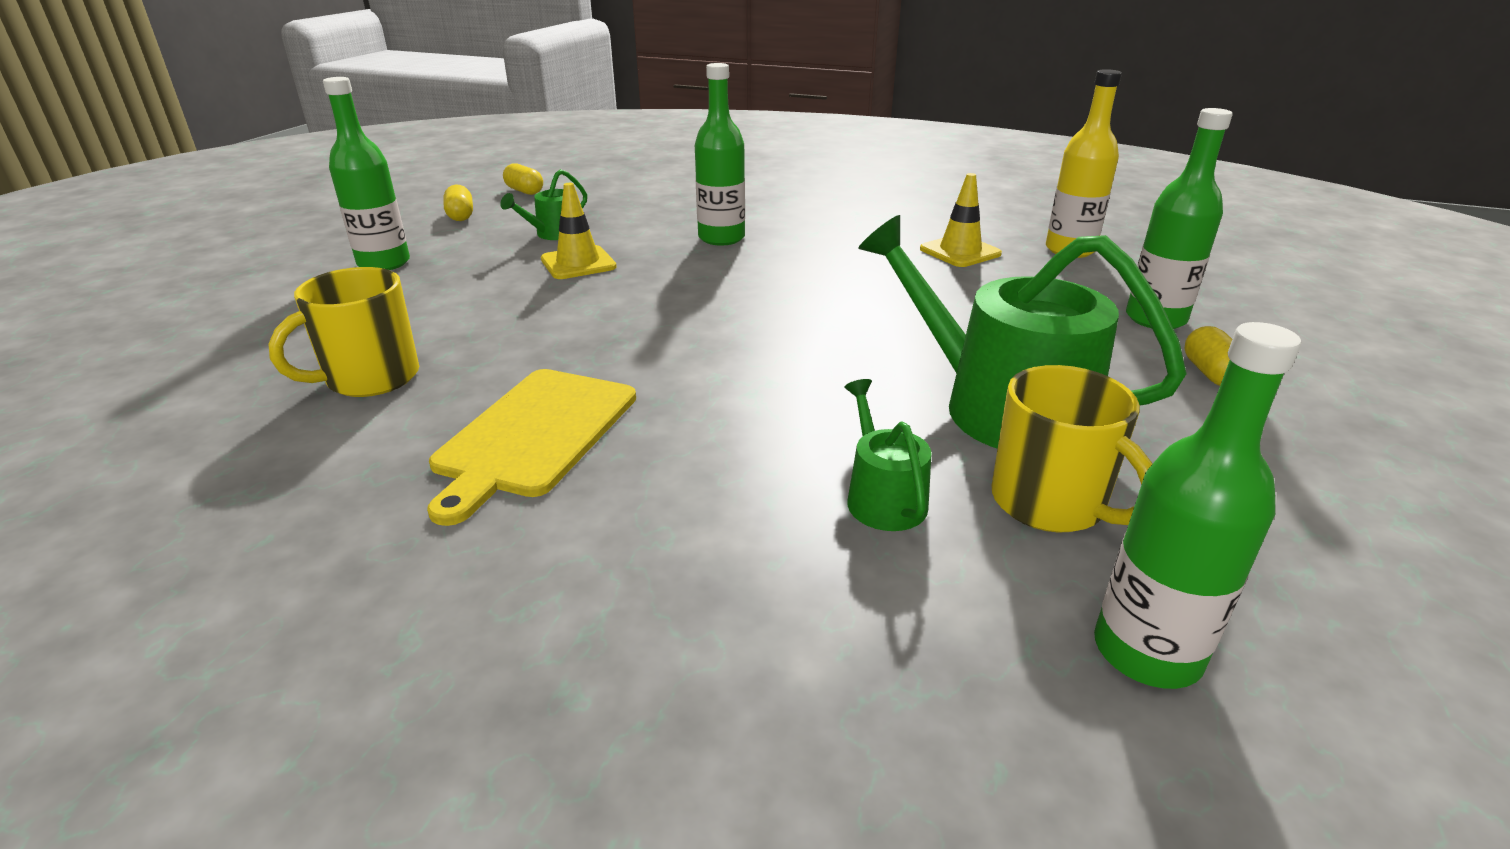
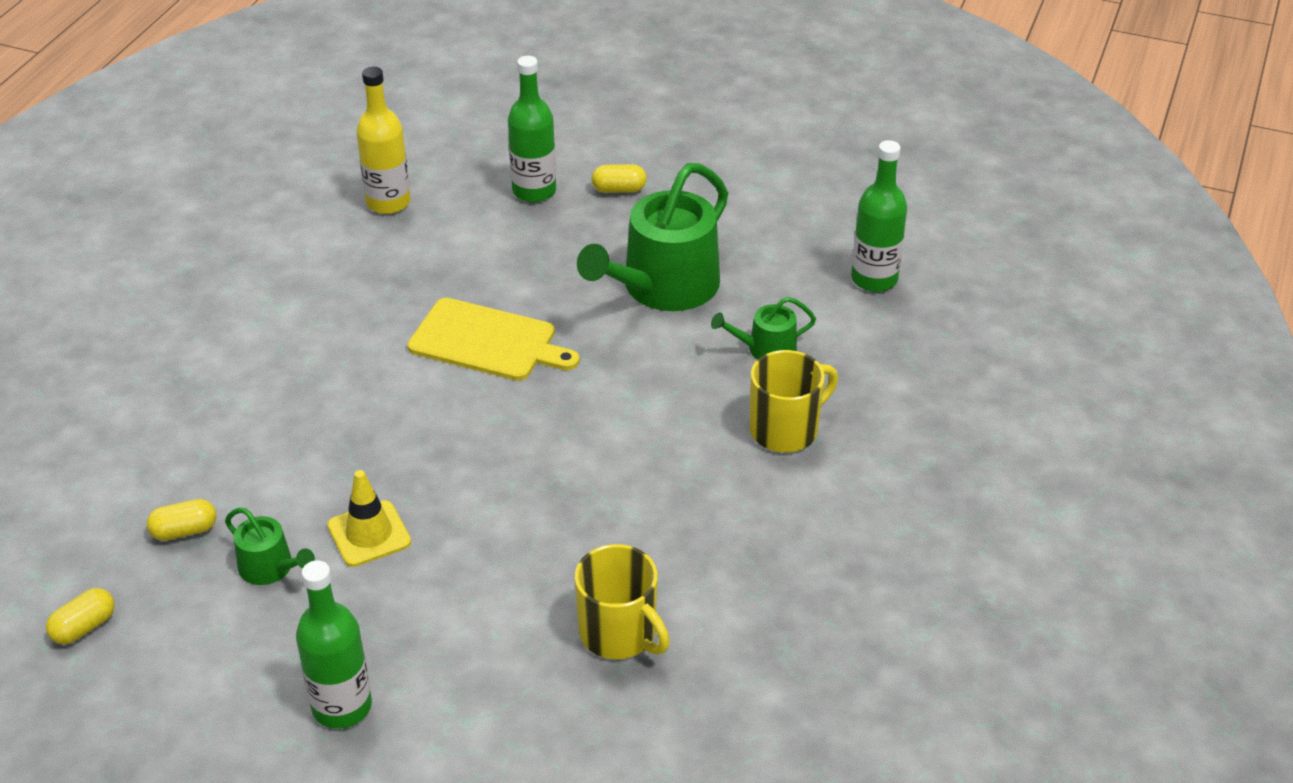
camera: 90 degrees left, 10 degrees up
(460, 216) = (178, 675): yellow capsule -> yellow capsule (184, 531)
(534, 435) = (704, 513): yellow cutting board -> yellow cutting board (487, 341)
(721, 238) = (313, 427): green bottle -> none
(960, 252) = (381, 267): yellow traffic cone -> none
(1050, 503) = (767, 286): yellow mug -> yellow mug (785, 430)

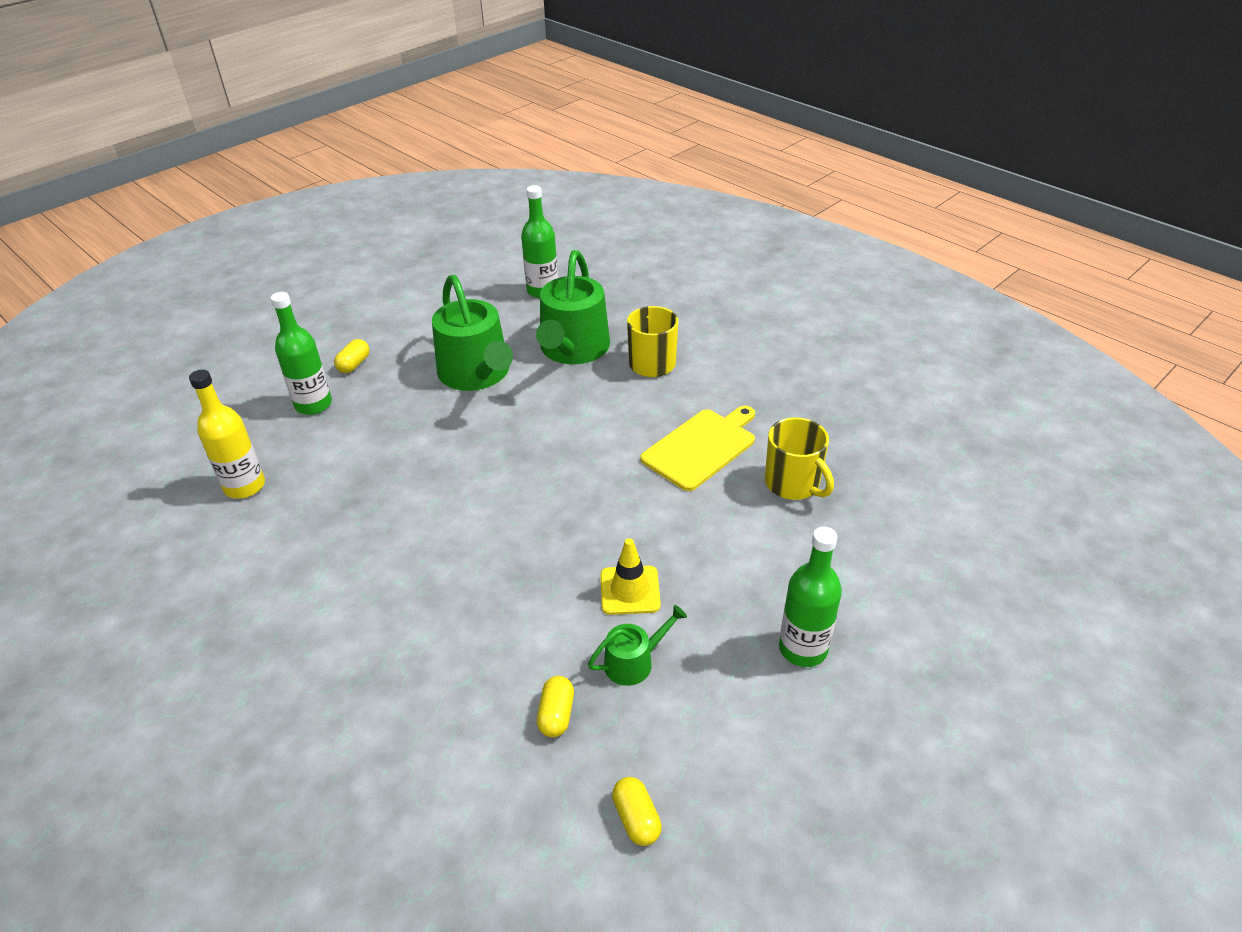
camera: 65 degrees left, 0 degrees up
(487, 341) = (463, 472): yellow cutting board -> yellow cutting board (701, 447)
(619, 633) = (793, 484): yellow mug -> yellow mug turned 75 degrees clockwise
(766, 349) = (573, 349): green watering can -> green watering can, size x2.10

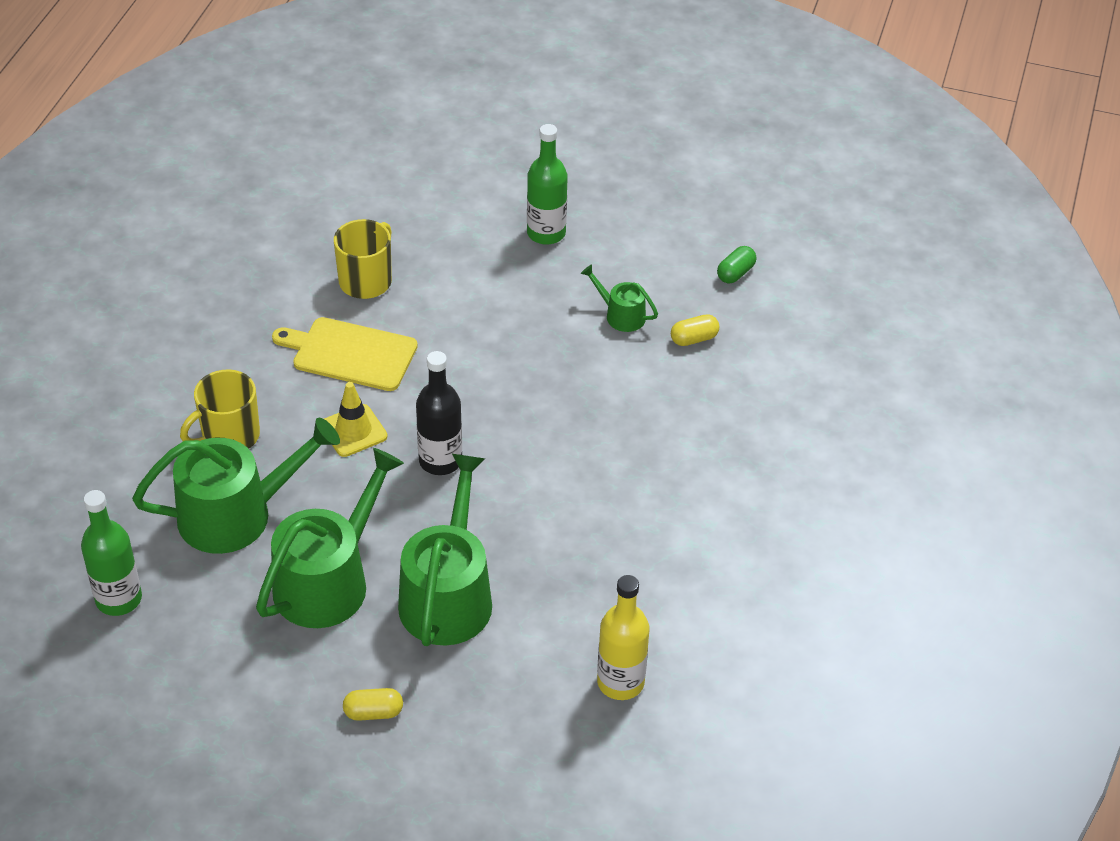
camera: 120 degrees left, 5 degrees up
(313, 404) = (466, 706): green bottle -> none
(409, 425) = (448, 595): none -> green watering can
(540, 462) = (440, 461): none -> black bottle
(630, 590) = (555, 341): yellow traffic cone -> yellow traffic cone (353, 431)
(636, 819) = (735, 273): yellow capsule -> green capsule

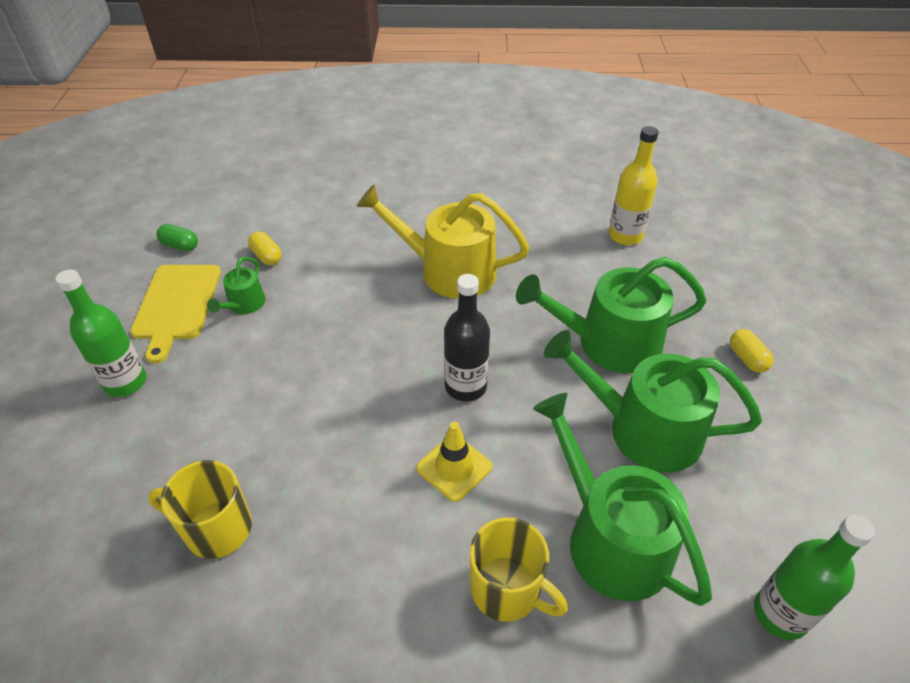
camera: 105 degrees left, 0 degrees up
(350, 354) = (342, 506): yellow cutting board -> yellow cutting board (176, 305)
(615, 487) = (449, 270): none -> yellow watering can

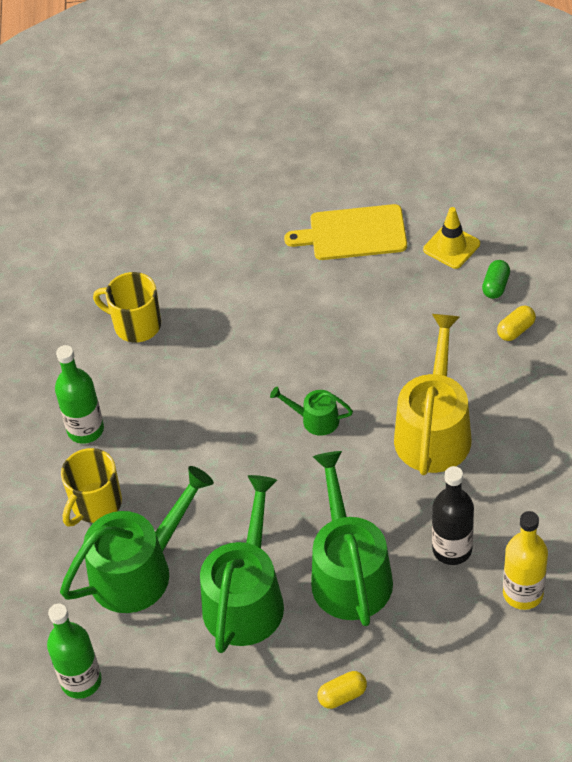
camera: 90 degrees right, 5 degrees up
(126, 382) = (262, 229): green bottle -> green bottle (85, 430)
(180, 246) = (433, 211): green capsule -> green capsule (495, 286)
(216, 529) = (136, 325): yellow mug -> yellow mug turned 75 degrees counterclockwise
(244, 304) = (361, 280): green watering can -> green watering can (315, 419)
(266, 256) = (430, 280): yellow capsule -> yellow capsule (515, 330)
(454, 467) = (196, 461): yellow traffic cone -> yellow traffic cone (451, 247)
(466, 386) = (281, 460): black bottle -> black bottle (452, 549)

